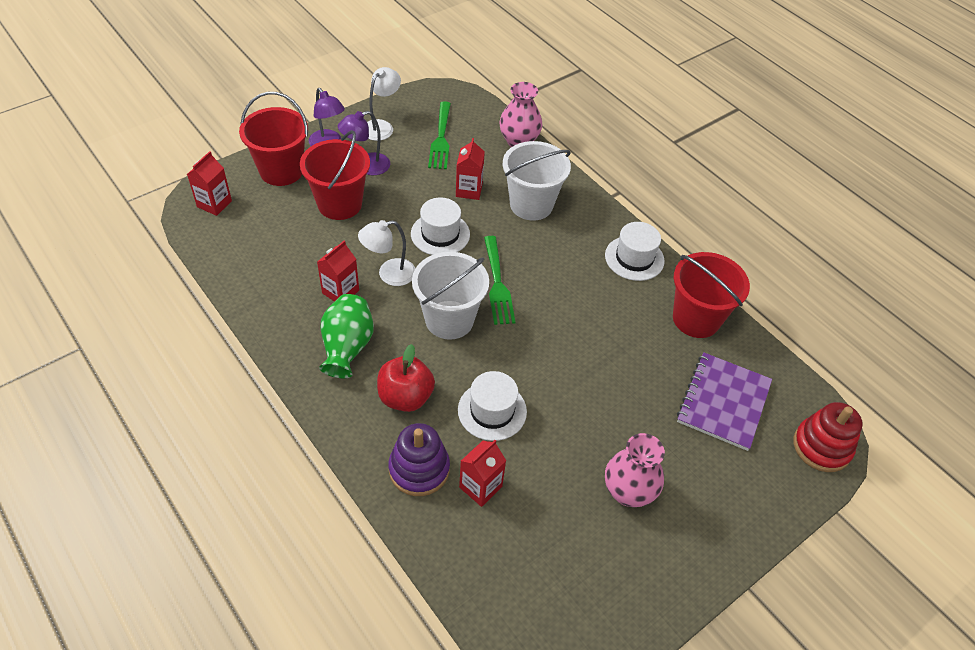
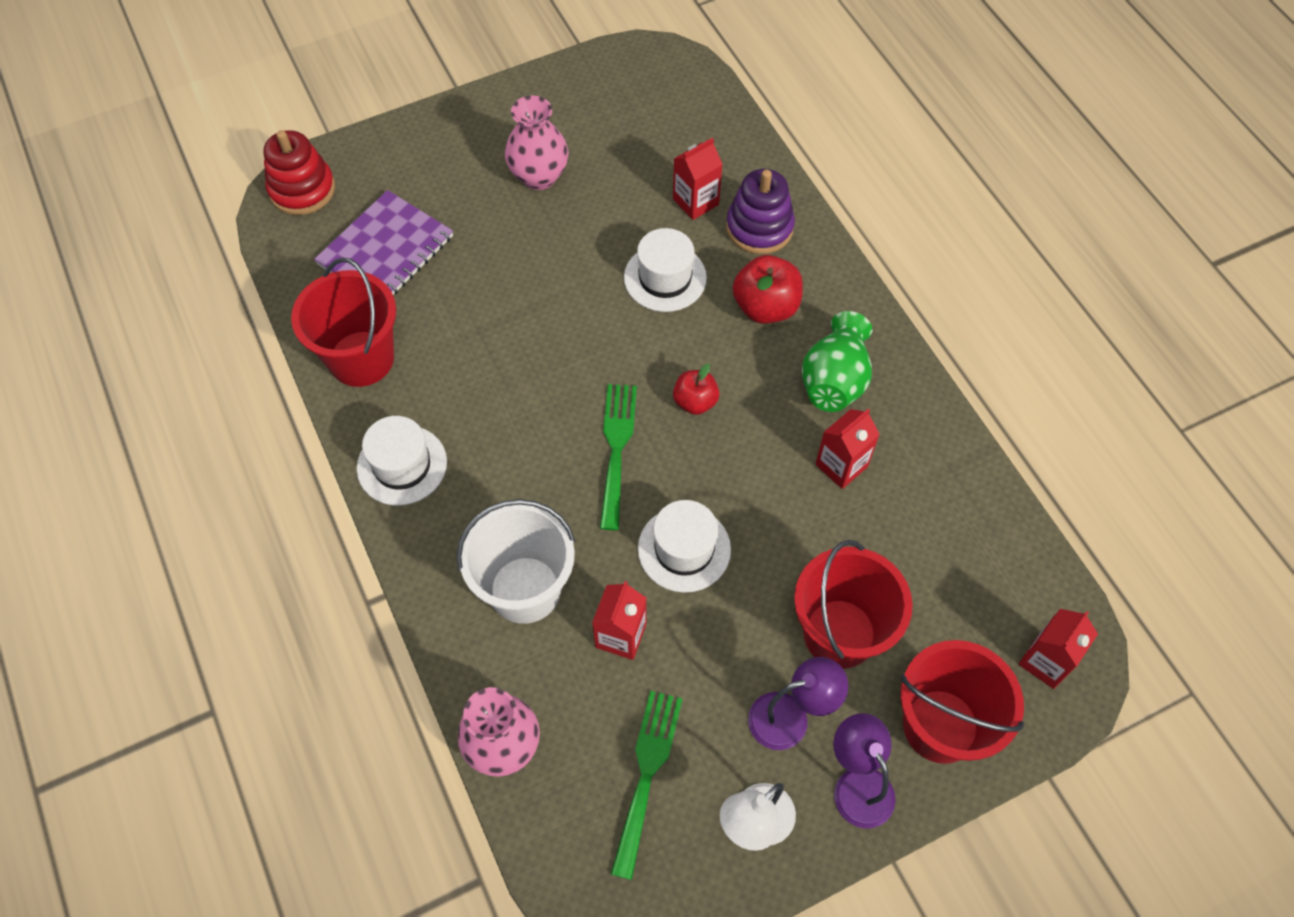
camera: 165 degrees left, 10 degrees up
(389, 274) = (770, 485): white lamp -> none
(449, 320) = (695, 402): white bucket -> red apple

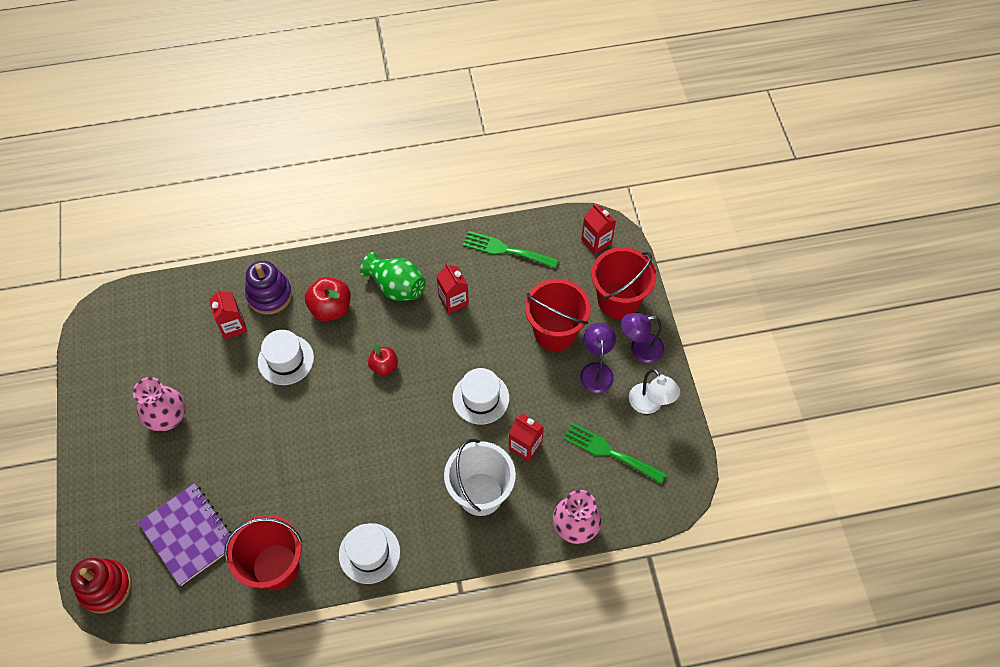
camera: 75 degrees left, 0 degrees up
(616, 448) = (401, 419): green fork -> green fork (506, 250)

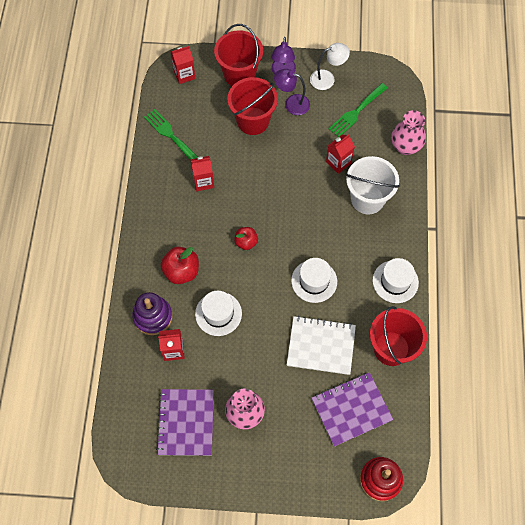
camera: 75 degrees left, 5 degrees up
(150, 361) = (186, 422): none -> purple notebook
(264, 482) = (321, 346): none -> white notebook
(396, 287) = (177, 219): green vase -> none
(481, 398) = (292, 182): white hat -> white hat (314, 281)
(506, 250) = (170, 135): green fork -> green fork turned 105 degrees clockwise

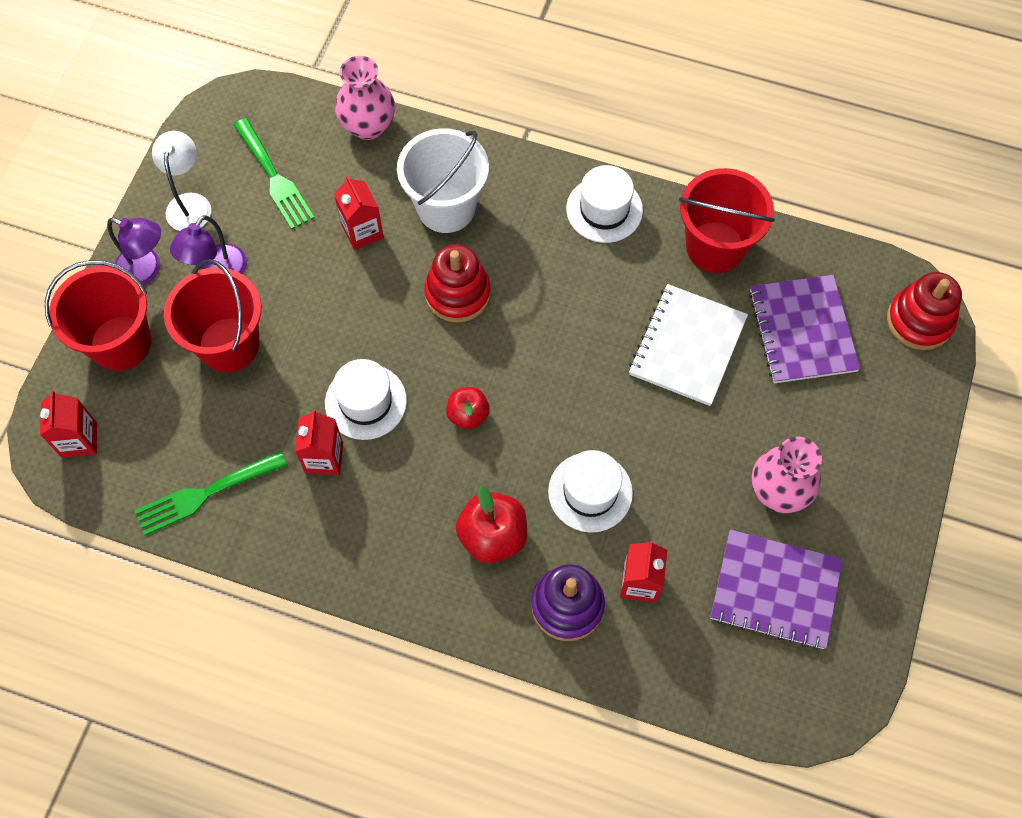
camera: 75 degrees left, 0 degrees up
(314, 281) = (571, 326): white hat -> white hat (365, 402)
(316, 219) = (458, 293): none -> red stacking toy

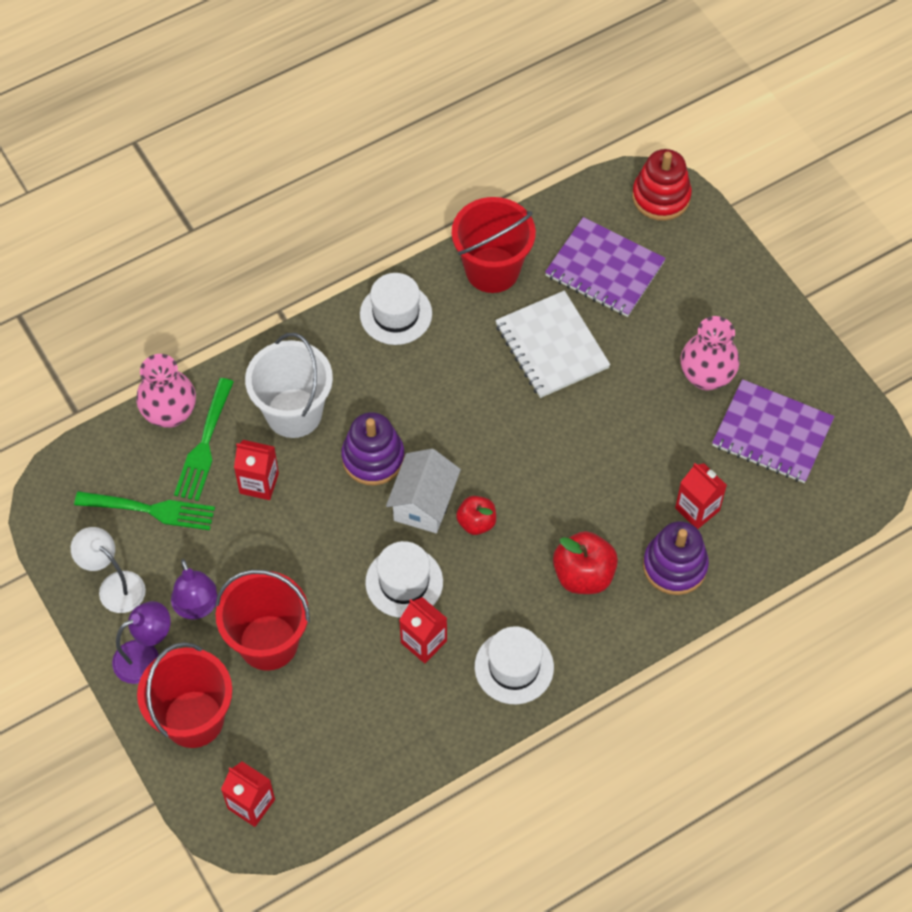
camera: 50 degrees left, 5 degrees down
(205, 494) = (379, 744): green fork -> green fork (204, 445)
(450, 362) = (424, 503): none -> white house
(458, 293) = (373, 458): red stacking toy -> purple stacking toy
(590, 492) = (605, 489): white hat -> white hat (514, 667)
(775, 590) = (772, 433): purple notebook -> purple notebook turned 60 degrees clockwise

